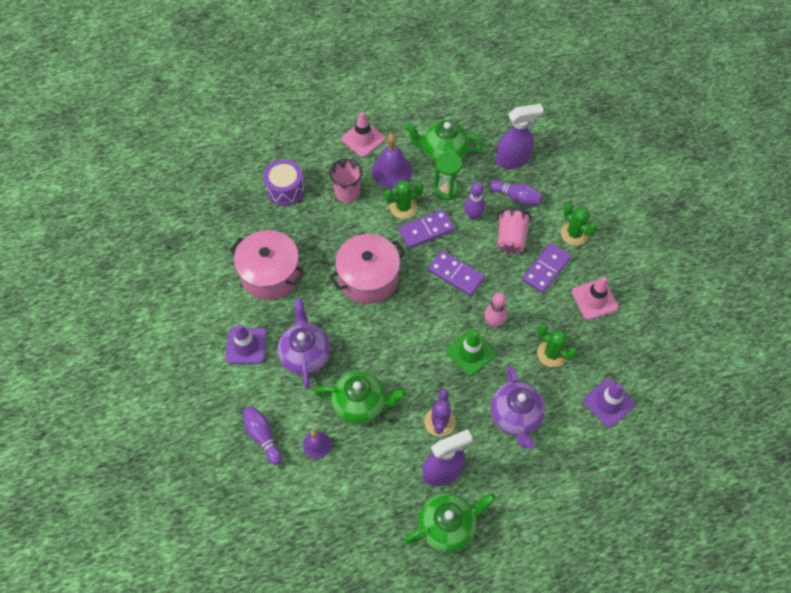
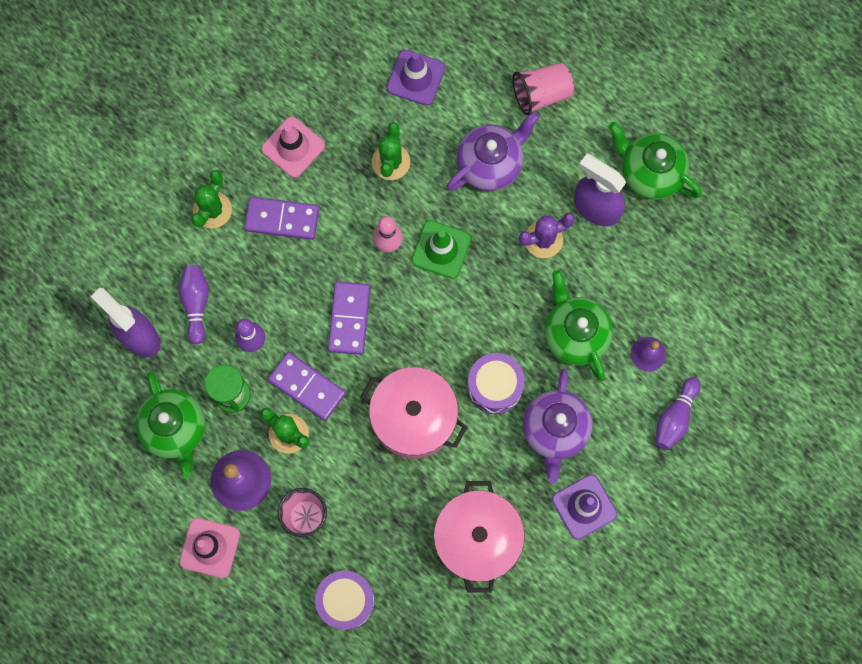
camera: 120 degrees left, 15 degrees up
(305, 355) = (555, 430): purple teapot -> purple teapot turned 45 degrees counterclockwise
(357, 335) = (495, 386): none -> purple drum
(511, 239) = (262, 280): pink cup -> pink cup (541, 94)

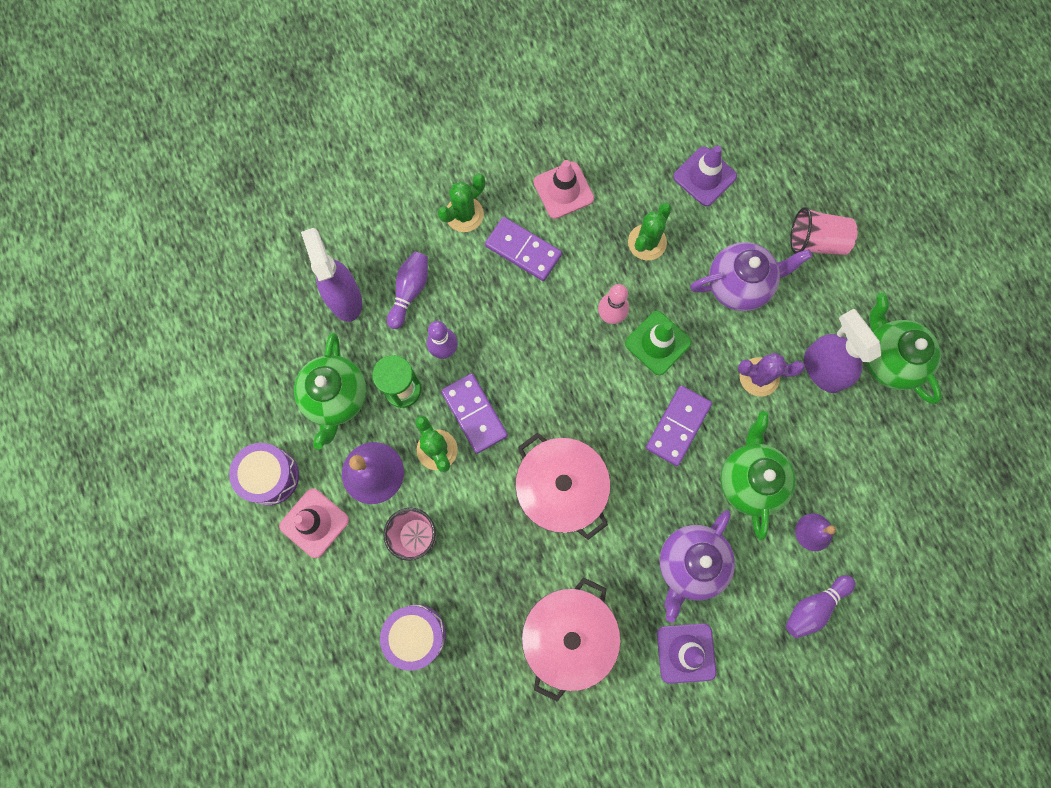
camera: 25 degrees right, 0 degrees up
(349, 318) = (542, 368): purple domino -> purple domino (678, 426)
(495, 386) = (650, 495): purple drum -> purple drum (270, 476)

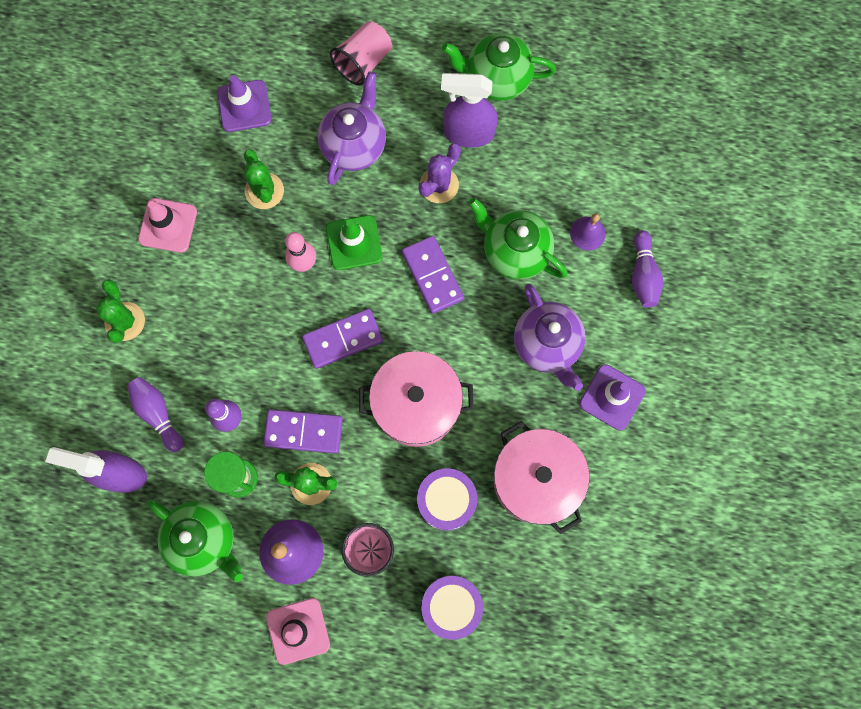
camera: 55 degrees left, 0 degrees up
(270, 476) = (230, 643): purple drum -> purple drum (446, 501)
(523, 250) = (194, 295): purple domino -> purple domino (343, 339)

